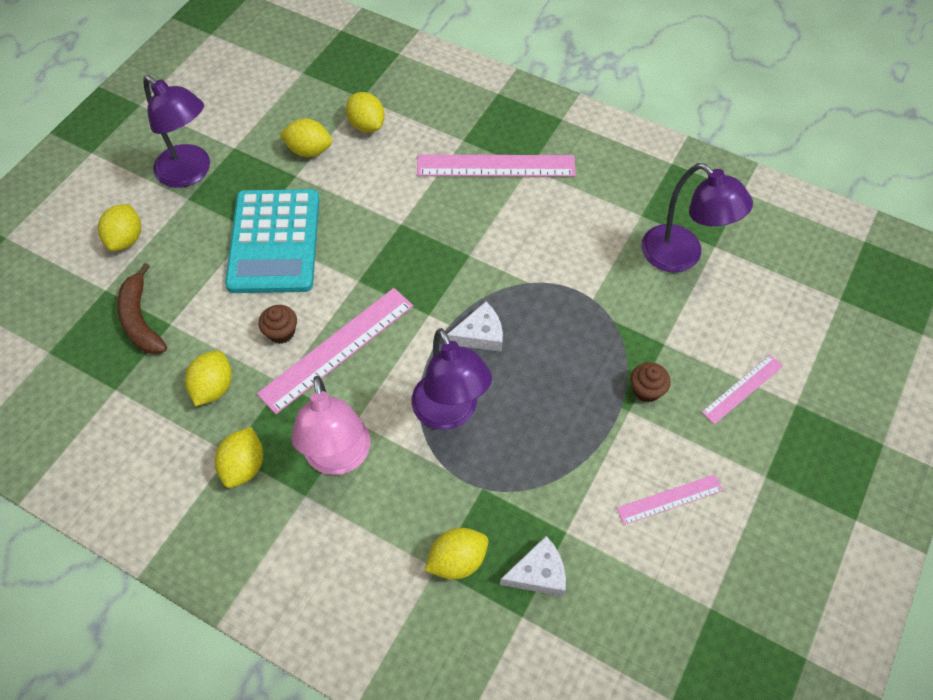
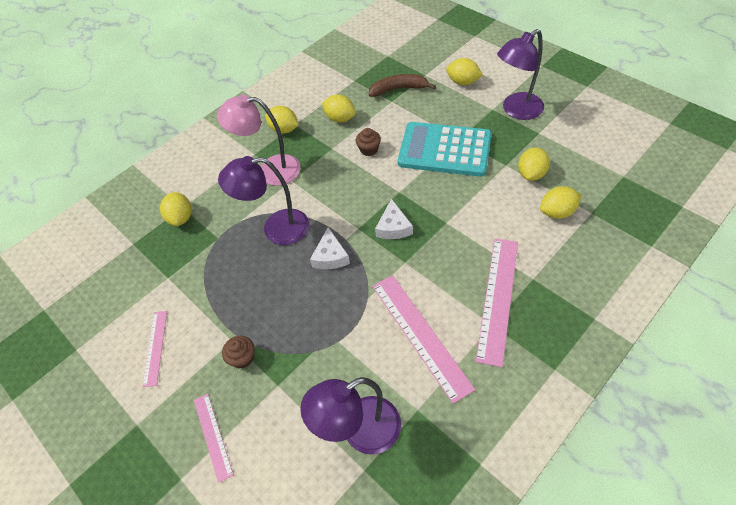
camera: 110 degrees right, 5 degrees down
(337, 349) = (347, 175): pink ruler -> pink ruler (420, 334)
(538, 573) = (151, 257): white cheese -> white cheese (393, 227)

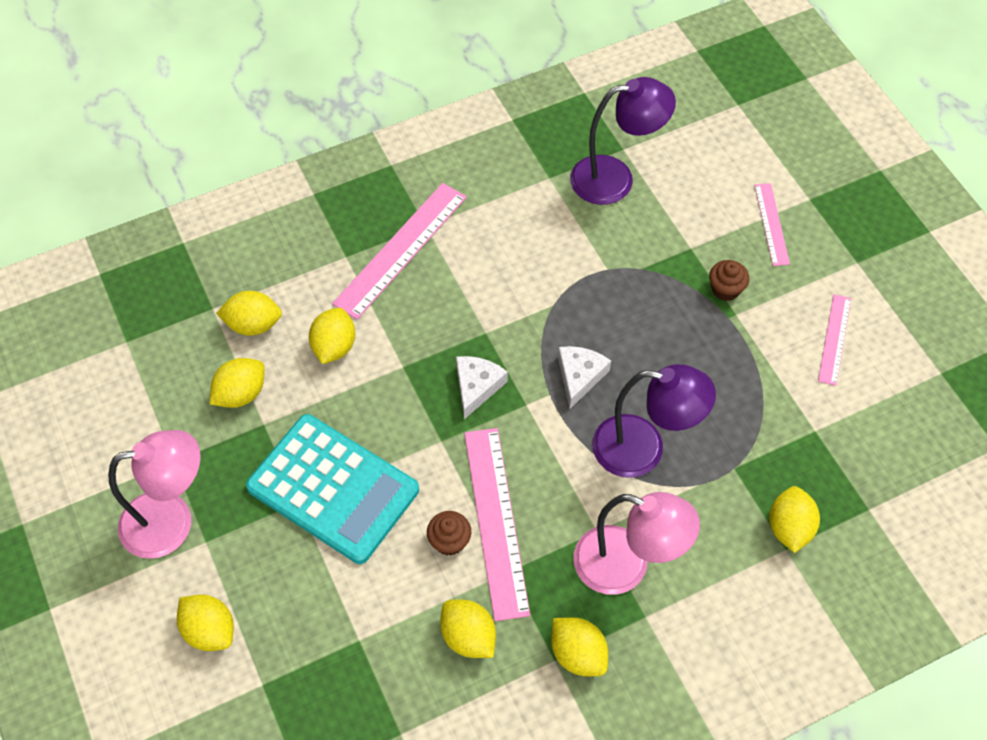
camera: 165 degrees left, 5 degrees up
(398, 89) = (331, 666): brown banana -> none
(420, 334) = (510, 243): pink ruler -> pink ruler (495, 521)
(496, 218) = (334, 347): none -> yellow lemon
(516, 110) = (172, 521): purple lamp -> pink lamp

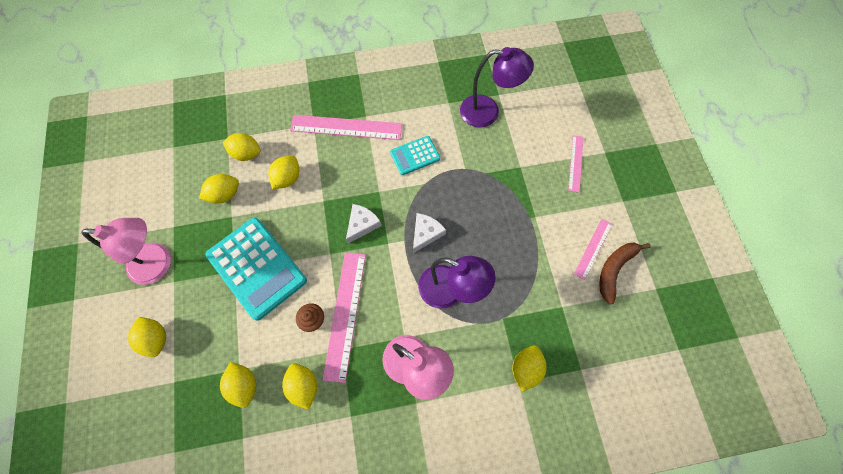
camera: 15 degrees right, 10 degrees up
(400, 249) = (346, 127): pink ruler -> pink ruler turned 45 degrees clockwise
(524, 267) = (415, 156): none -> turquoise calculator
(578, 654) = (366, 416): yellow lemon -> yellow lemon (244, 385)
(725, 289) = (533, 199): brown cupcake -> none
(874, 361) = (614, 270): none -> brown banana

